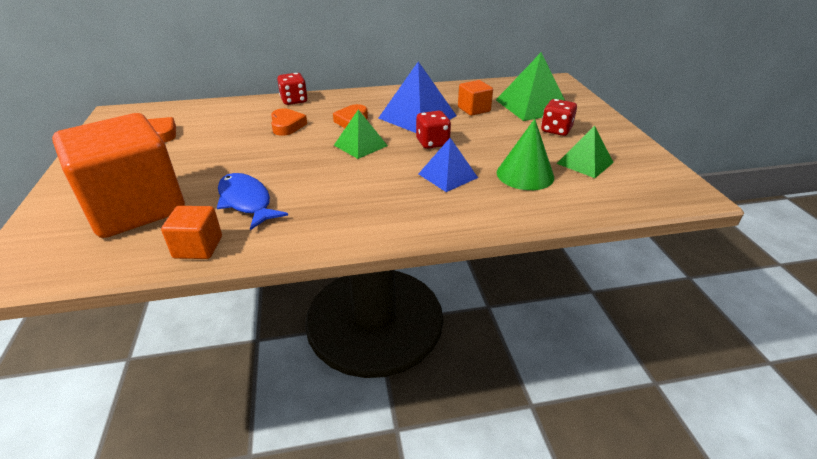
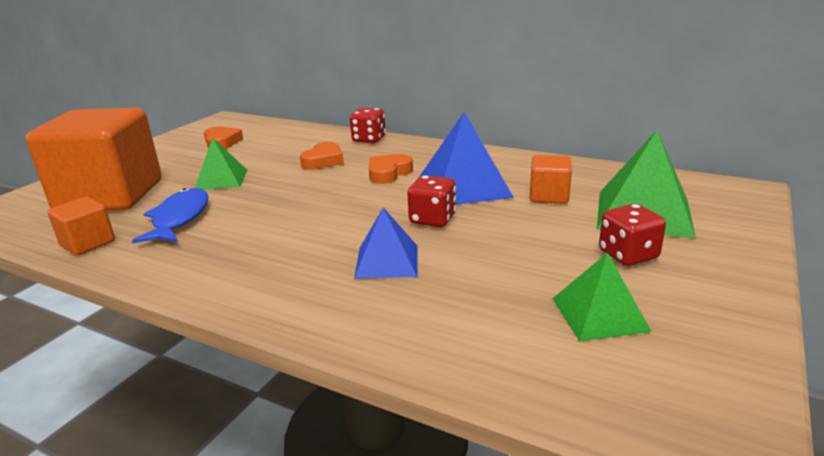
camera: 40 degrees right, 10 degrees down
(360, 145) = (355, 199): green pyramid -> green pyramid (221, 179)
(525, 174) = (482, 296): green cone -> none

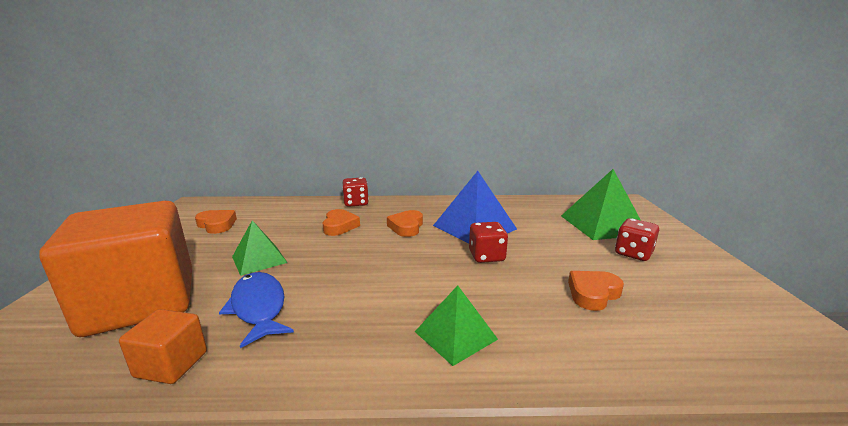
camera: 30 degrees left, 5 degrees down
(387, 261) = (499, 298): blue pyramid -> none
(497, 283) = (593, 293): none -> orange heart
(549, 196) = (536, 224): orange cube -> none
(599, 314) = (677, 298): green pyramid -> green pyramid (455, 335)

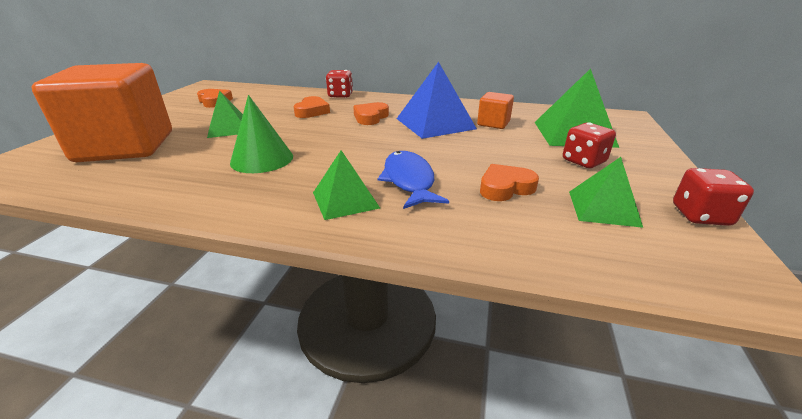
camera: 15 degrees right, 10 degrees up
(171, 364) = (120, 187): orange cube -> orange cube (493, 123)
(258, 307) = (204, 160): blue fish -> blue fish (409, 180)
(327, 296) = (262, 159): none -> green cone
(486, 256) = (426, 147): red dice -> red dice (700, 215)
(688, 303) = (603, 208): none -> green pyramid

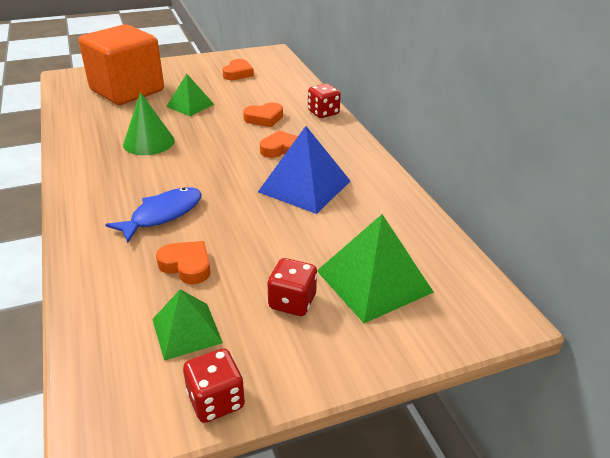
camera: 55 degrees right, 5 degrees up
(345, 200) = (111, 200): green pyramid -> none
(493, 123) = (345, 219): orange cube -> none

